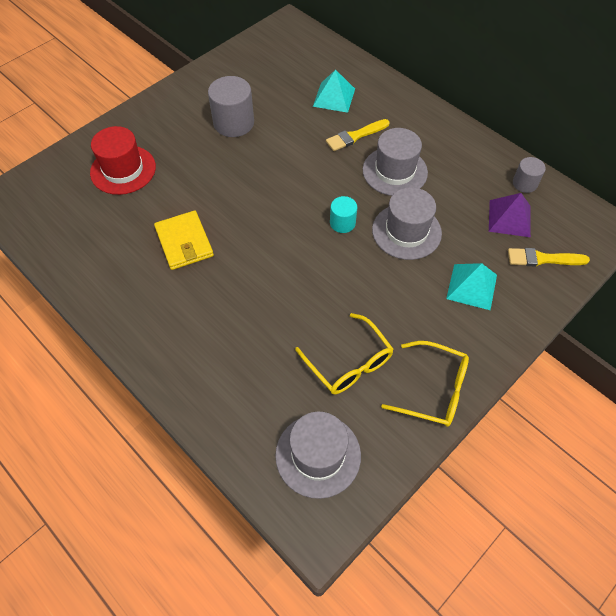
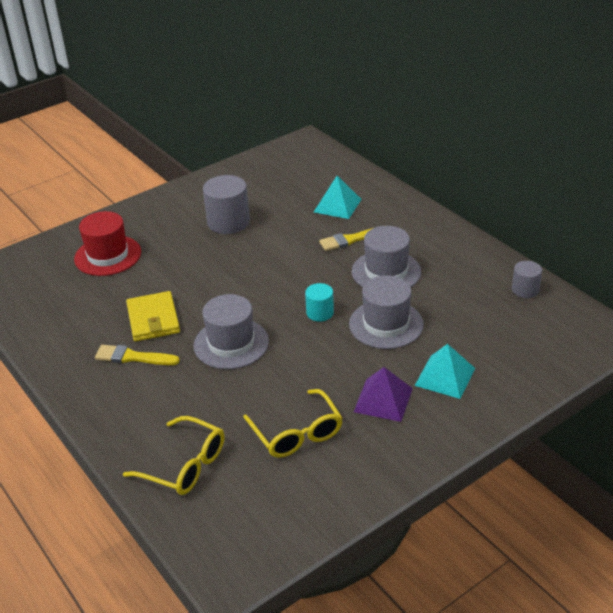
camera: 10 degrees right, 20 degrees down
(318, 455) = (244, 510): grey hat -> grey hat (231, 343)
(434, 390) = (382, 464): yellow glasses -> yellow glasses (185, 465)
(509, 218) = (501, 319): purple pyramid -> purple pyramid (383, 400)
(542, 259) = (529, 357): yellow brush -> yellow brush (133, 357)

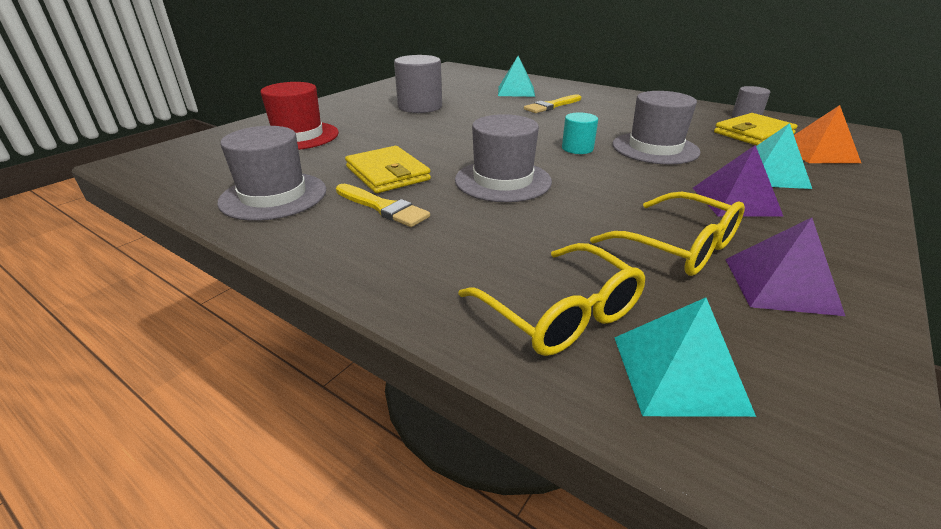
camera: 20 degrees left, 5 degrees down
(133, 357) = (383, 207): yellow brush -> yellow brush turned 135 degrees counterclockwise
(185, 465) = (560, 313): yellow glasses -> yellow glasses turned 45 degrees clockwise
(215, 512) = (678, 373): none -> turquoise pyramid
(328, 475) = (780, 285): none -> purple pyramid
(386, 272) = (608, 119): grey hat -> grey hat (273, 196)
(499, 318) = (753, 133): none -> yellow wallet
(525, 357) = (818, 153): none -> orange pyramid

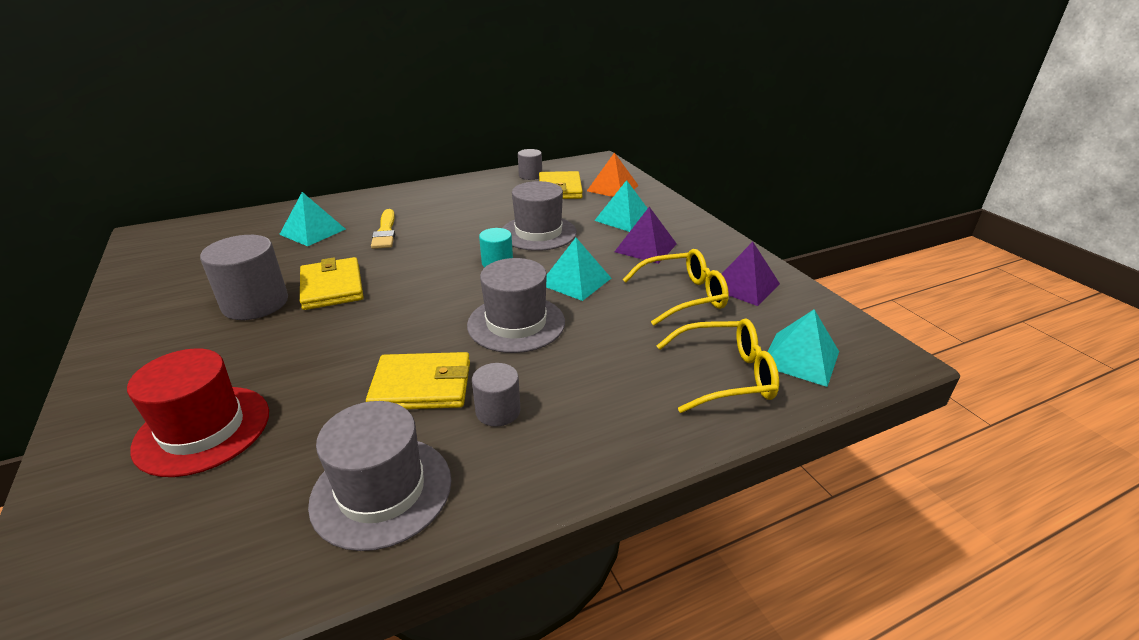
camera: 60 degrees left, 0 degrees up
(383, 207) = (498, 411): yellow brush -> grey cylinder
(463, 116) = (332, 287): none -> yellow wallet
(605, 185) = (575, 281): none -> turquoise pyramid

